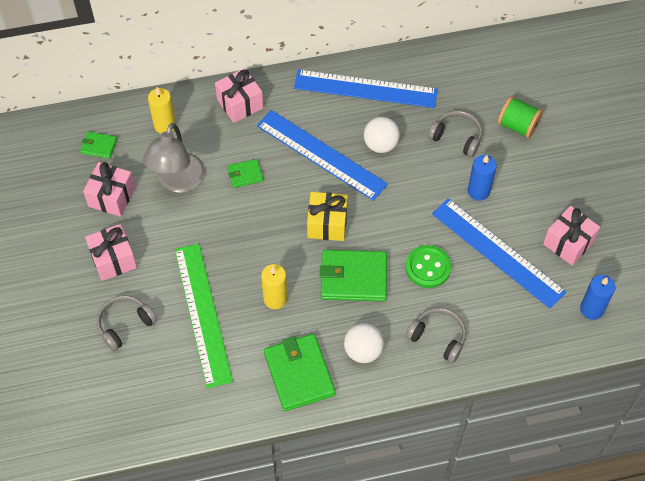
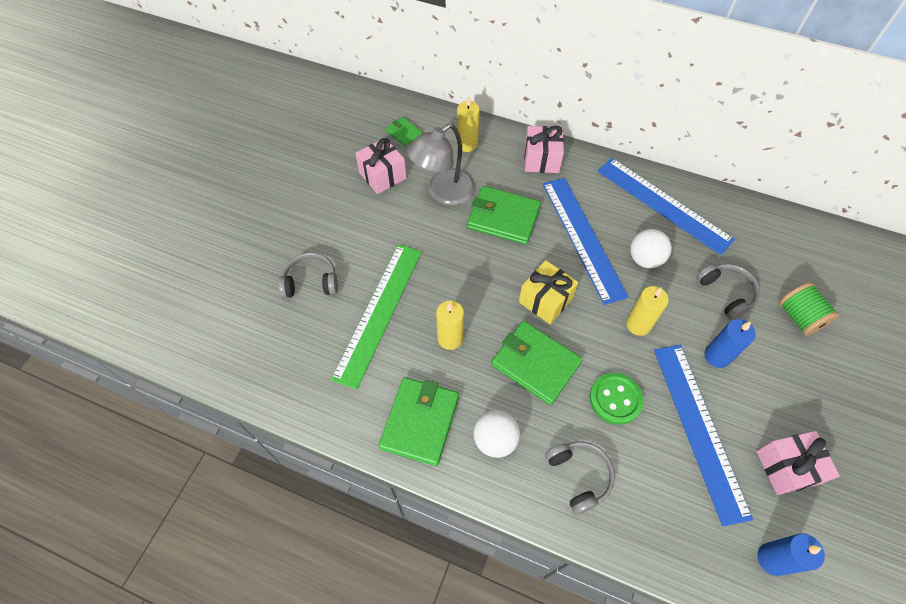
camera: 35 degrees right, 0 degrees up
(113, 259) = (344, 224): pink gift -> none
(245, 174) = (503, 217): green wallet -> green wallet, size x1.97
(408, 201) = (638, 324): none -> yellow candle

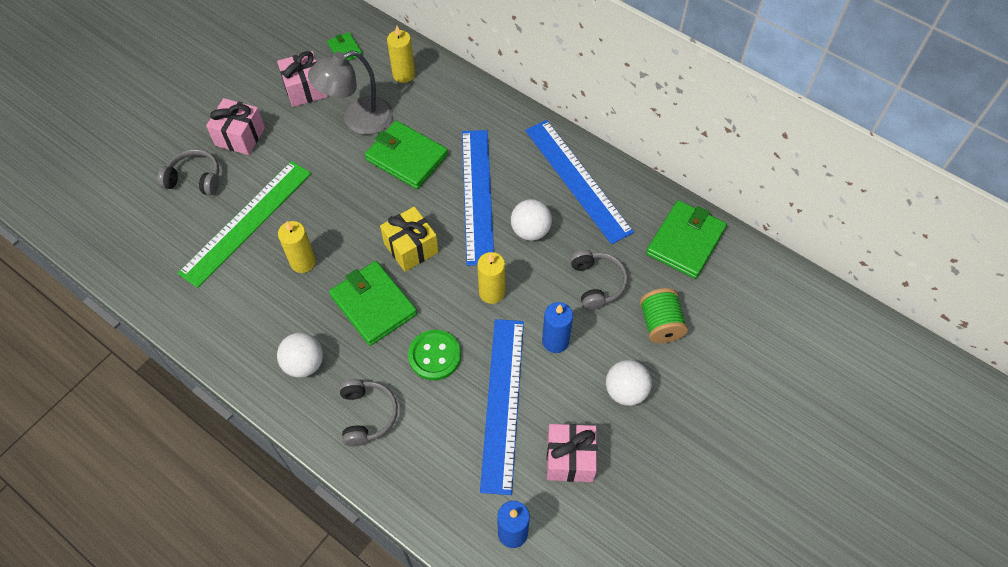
camera: 15 degrees right, 0 degrees up
(420, 422) = (243, 331): green wallet -> green wallet (685, 241)
(541, 159) = (473, 106): pink gift -> pink gift (240, 136)
(801, 387) = (625, 391): none -> white ball

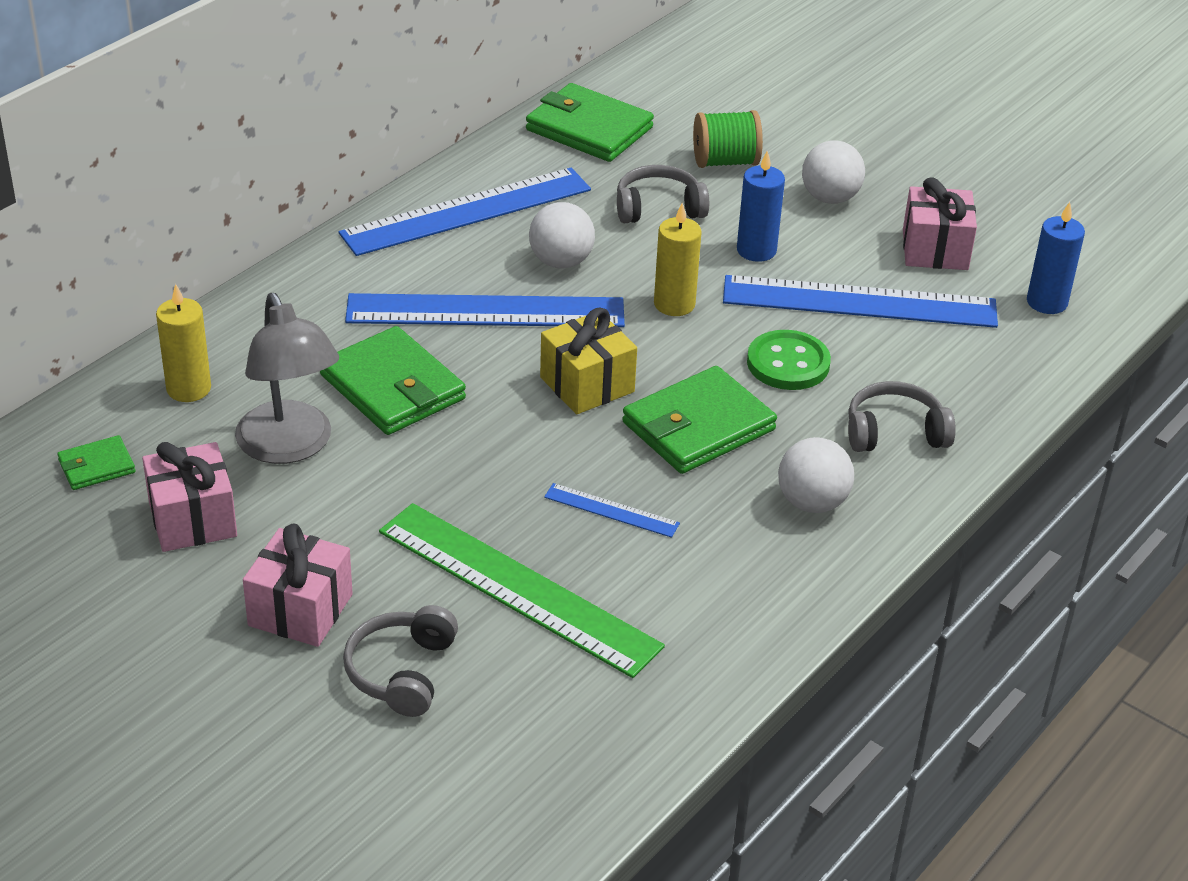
camera: 90 degrees left, 20 degrees down
(303, 262) = (611, 510): yellow candle -> blue ruler
(407, 157) = (392, 387): green wallet -> green wallet turned 75 degrees counterclockwise

